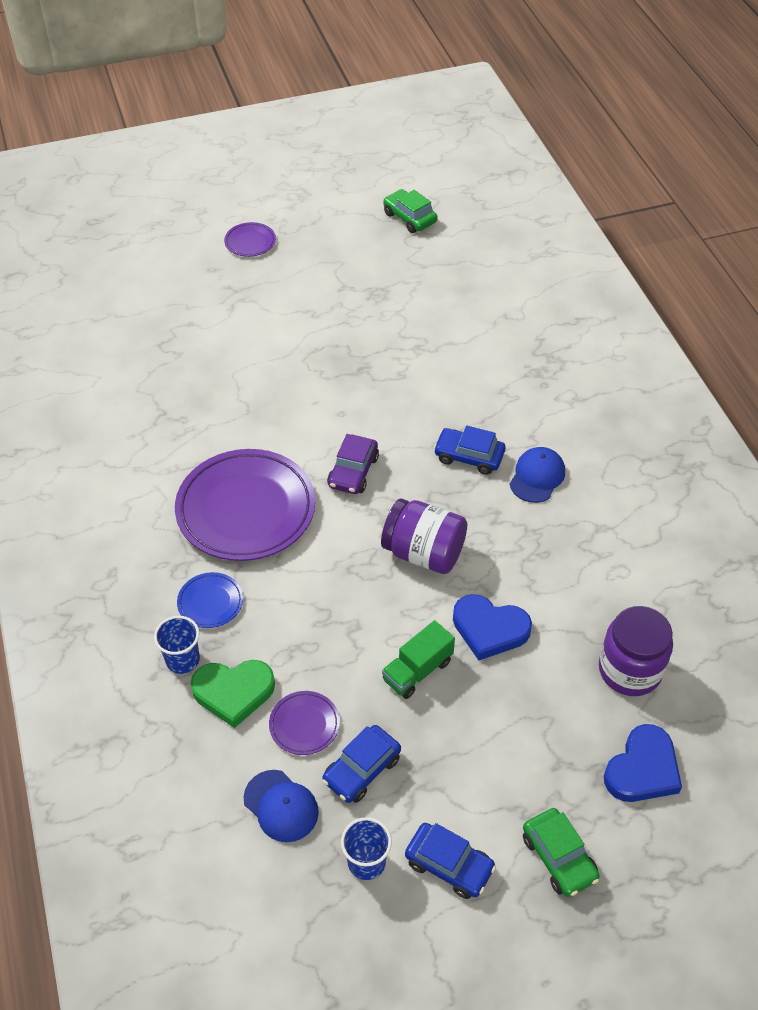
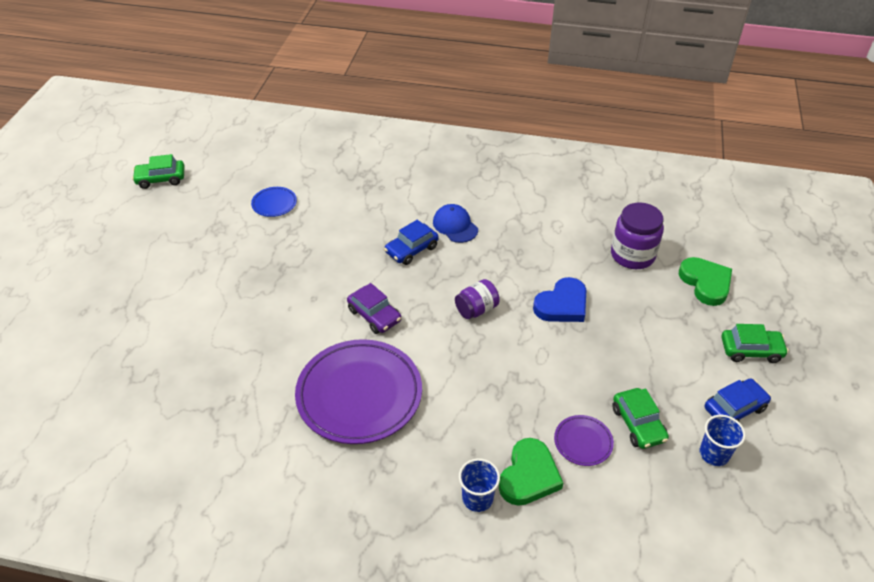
camera: 60 degrees left, 5 degrees down
(210, 602) = (434, 456): blue plate -> blue plate (274, 204)
(250, 242) = (81, 275): purple plate -> none
(281, 806) = (645, 487): blue cap -> none
(362, 769) = (638, 424): blue car -> green car
(417, 670) = (573, 357): green truck -> none
(424, 552) = (476, 309): purple jar -> purple jar, size x0.63
(642, 769) = (705, 283): blue heart -> green heart

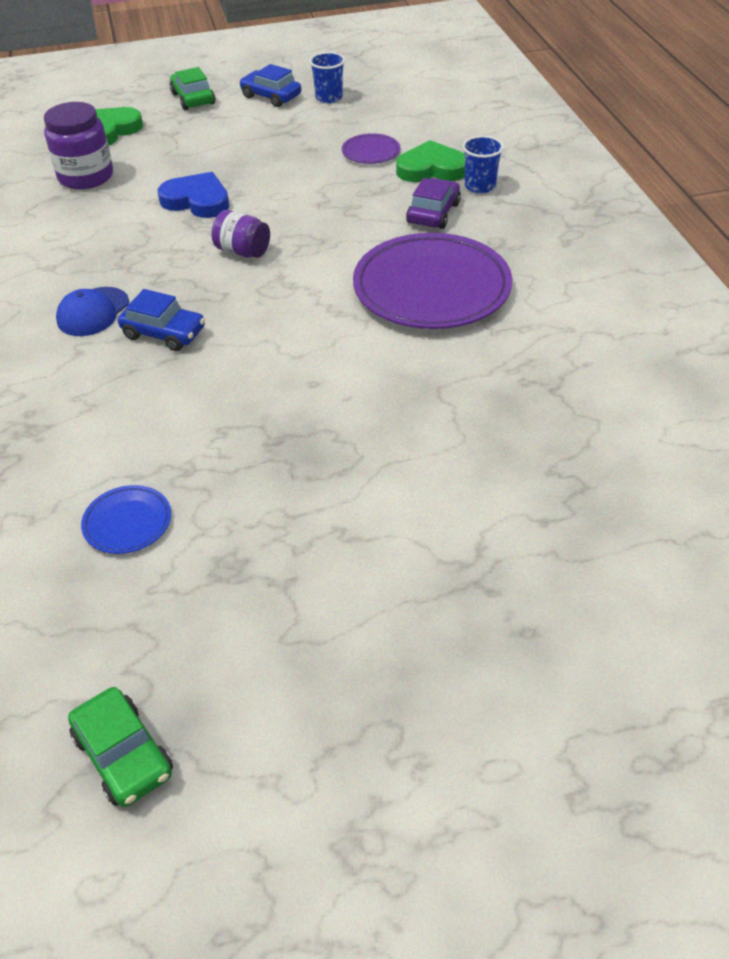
camera: 115 degrees left, 0 degrees up
(374, 315) = (306, 321): purple car -> purple car (433, 213)
(638, 424) = (326, 132): green car -> none

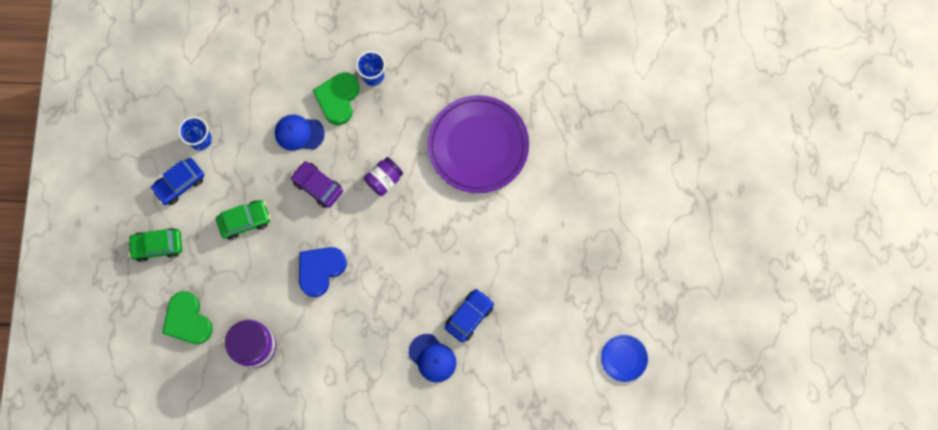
camera: 75 degrees left, 30 degrees up
(123, 755) = (758, 376): green car -> green car (244, 221)
(243, 251) = (396, 251): purple jar -> purple jar (384, 180)
(371, 152) = (299, 133): purple plate -> blue cap
(433, 213) = (395, 117): purple car -> purple car (318, 186)

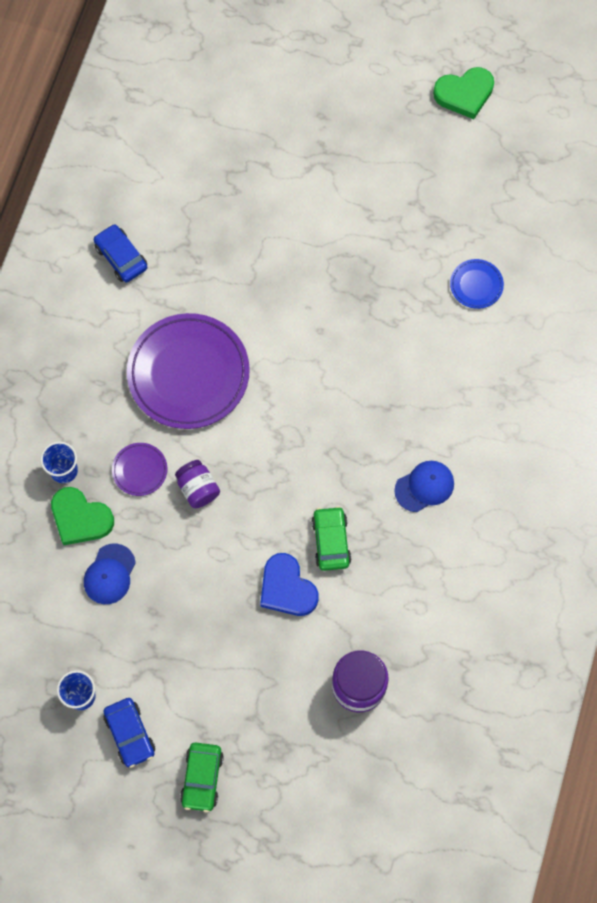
camera: 75 degrees left, 5 degrees down
(188, 320) = (306, 760): green heart -> green heart (464, 94)
(244, 221) = (201, 664): green car -> green car (331, 541)
(318, 186) = (183, 567): purple car -> none
(388, 131) = (140, 470): none -> purple plate
(469, 316) = (387, 434): blue car -> blue car (121, 257)

